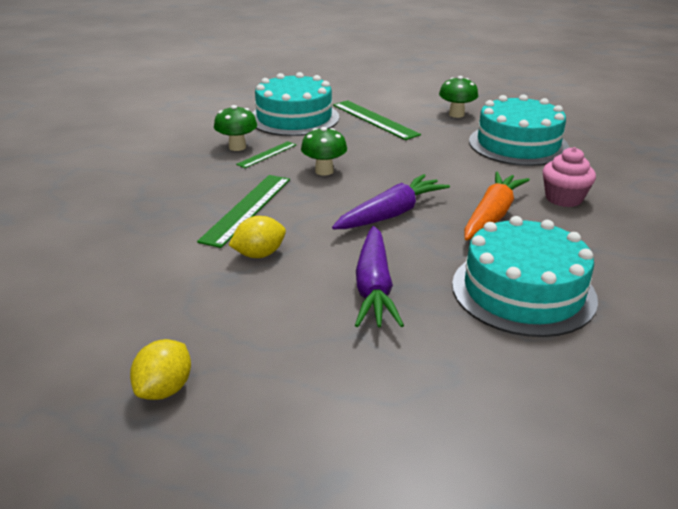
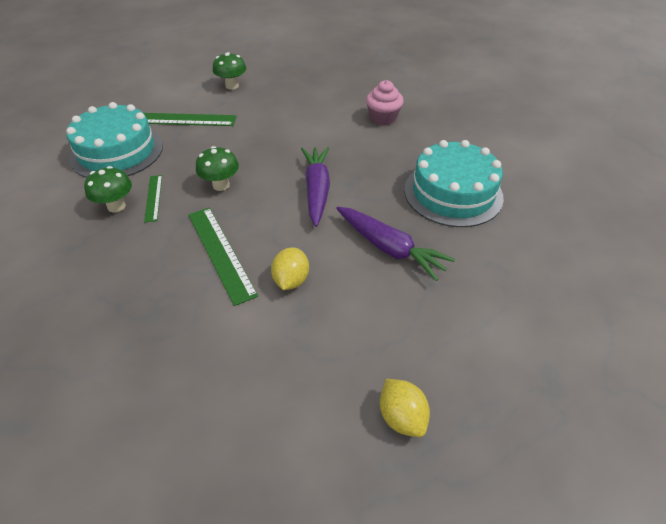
camera: 50 degrees left, 15 degrees up
(492, 215) = (368, 154): orange carrot -> none
(518, 144) = (304, 91): turquoise cake -> none

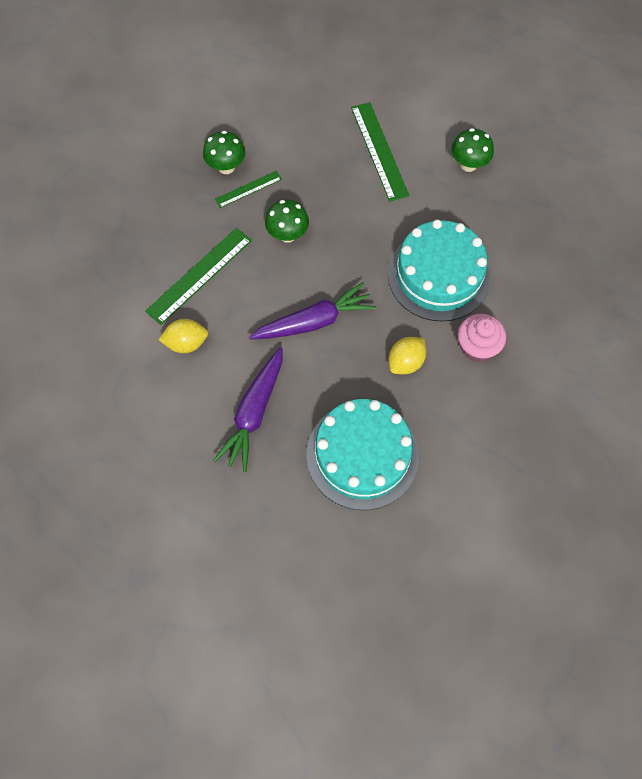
camera: 70 degrees right, 20 degrees up
(117, 152) = (301, 124): turquoise cake -> turquoise cake (438, 275)
(401, 417) = (78, 468): yellow lemon -> yellow lemon (405, 362)

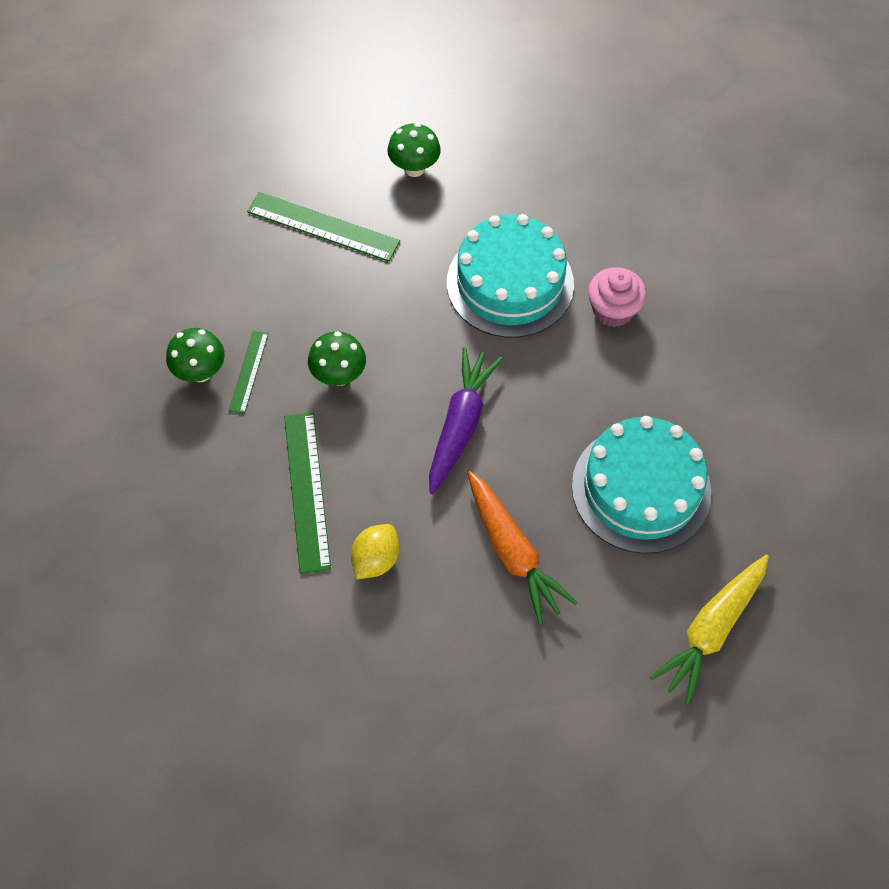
camera: 50 degrees left, 5 degrees down
(254, 413) = (513, 552): purple carrot -> orange carrot
(299, 567) = (711, 630): none -> yellow carrot
(405, 362) = (576, 379): yellow lemon -> none

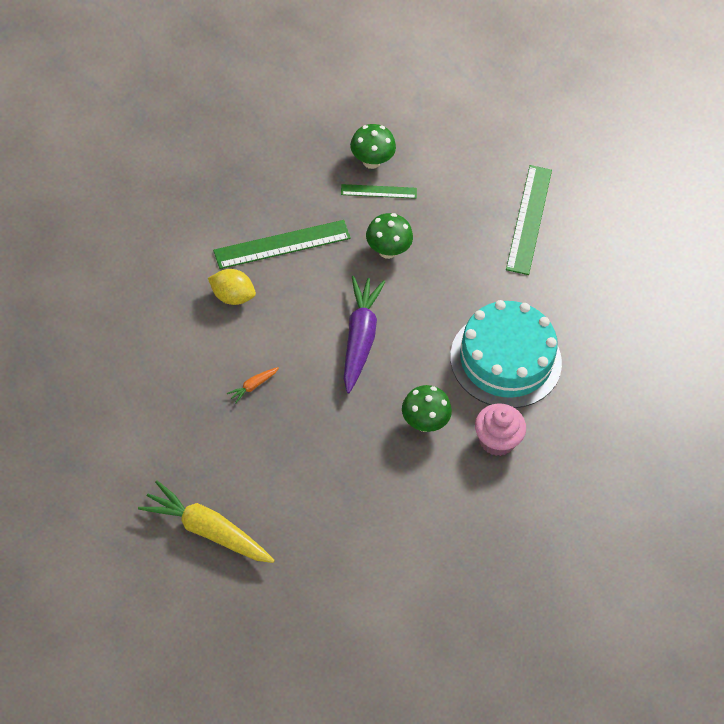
camera: 75 degrees right, 5 degrees down
(414, 168) = (608, 276): green mushroom -> green mushroom (424, 423)
(460, 425) = (359, 338): purple carrot -> purple carrot turned 90 degrees counterclockwise
(513, 552) = (253, 386): orange carrot -> orange carrot, size x0.43
(641, 489) = (325, 472): turquoise cake -> none

